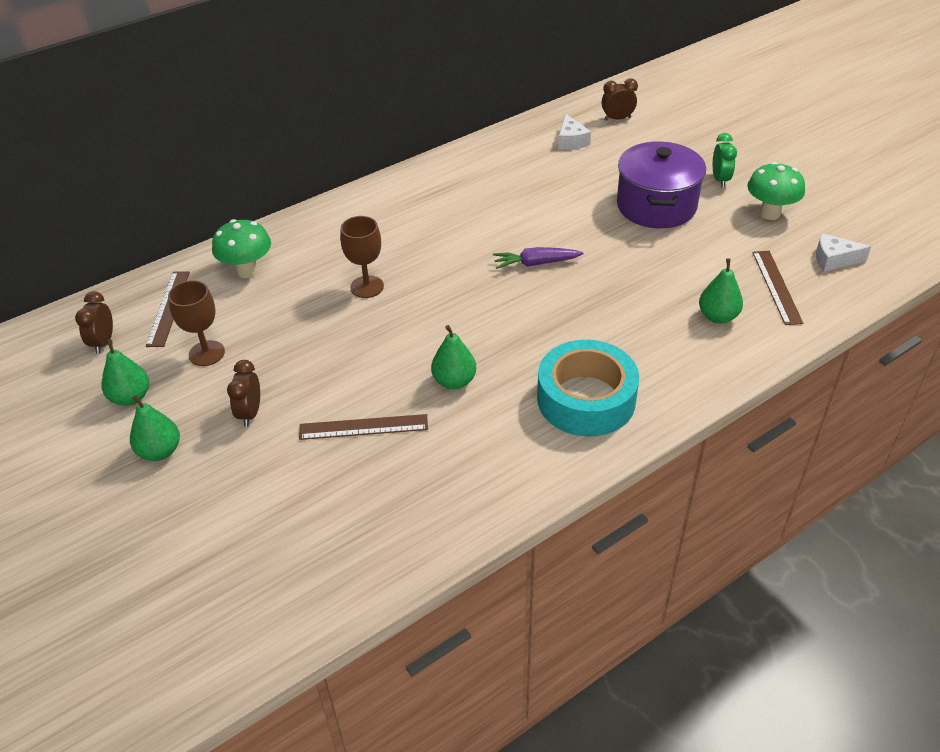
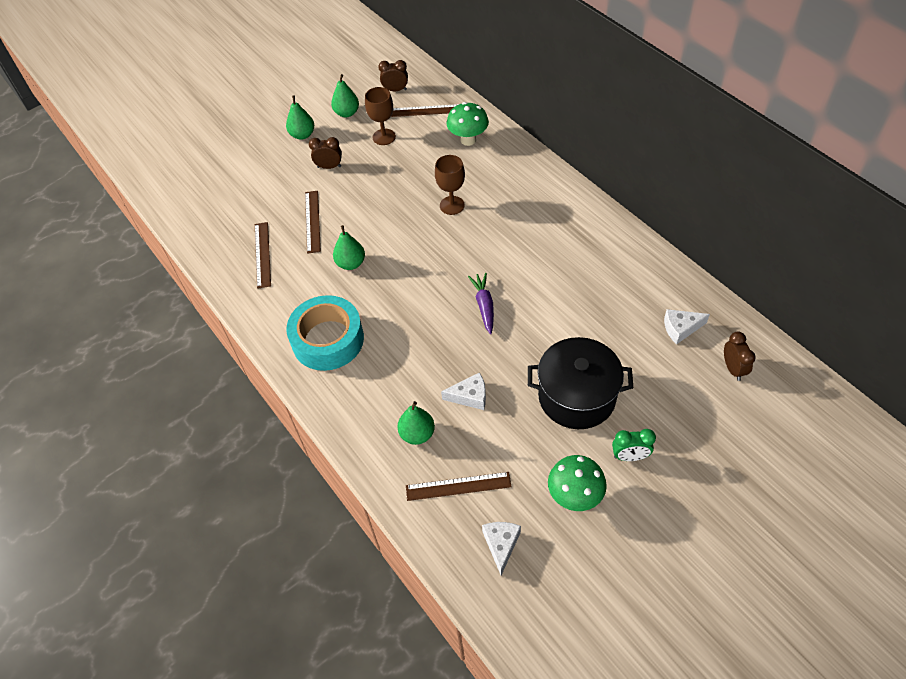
camera: 90 degrees right, 10 degrees up
(421, 483) = (262, 254): none -> brown ruler
(656, 206) = (576, 396): purple pot -> black pot
(663, 276) = (470, 396): none -> white cheese

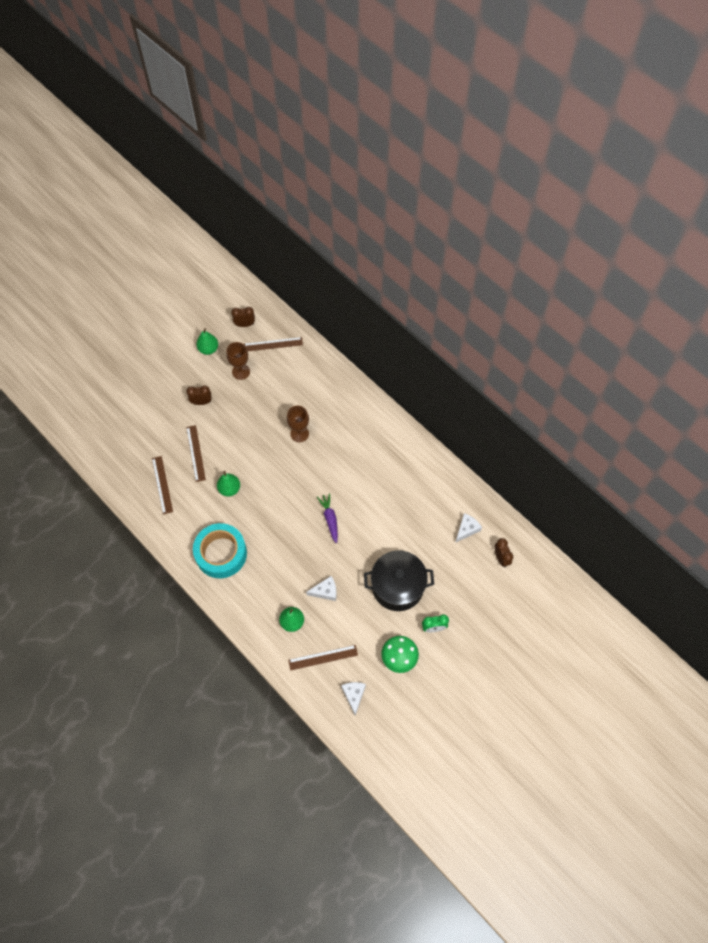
camera: 10 degrees left, 10 degrees up
(302, 135) = (176, 372): green pear -> none
(468, 140) = (306, 372): green mushroom -> none
(681, 328) = (466, 529): white cheese -> white cheese turned 150 degrees clockwise

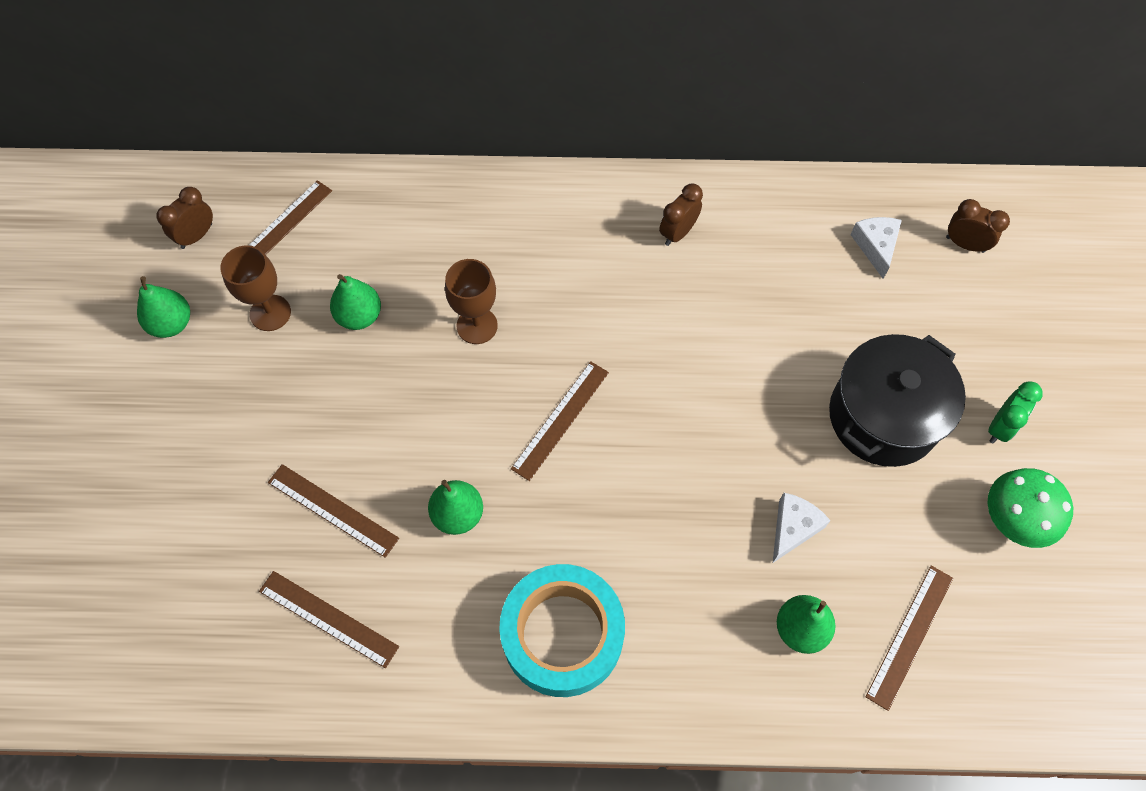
camera: 45 degrees left, 0 degrees up
(201, 402) = (252, 418): brown clock -> brown clock (678, 233)
(266, 397) = (359, 316): none -> green pear
(292, 489) = (560, 420): none -> brown ruler
(330, 519) = (672, 411): purple carrot -> none
(353, 695) = (1020, 646): white cheese -> none

